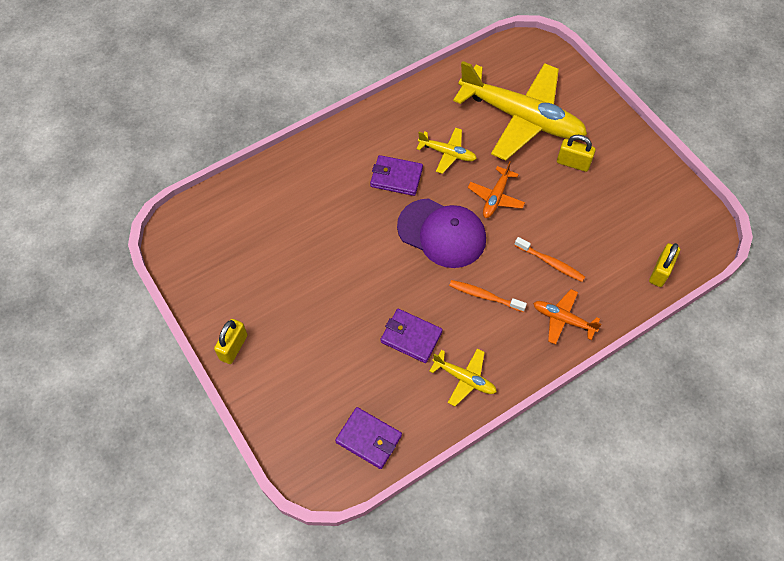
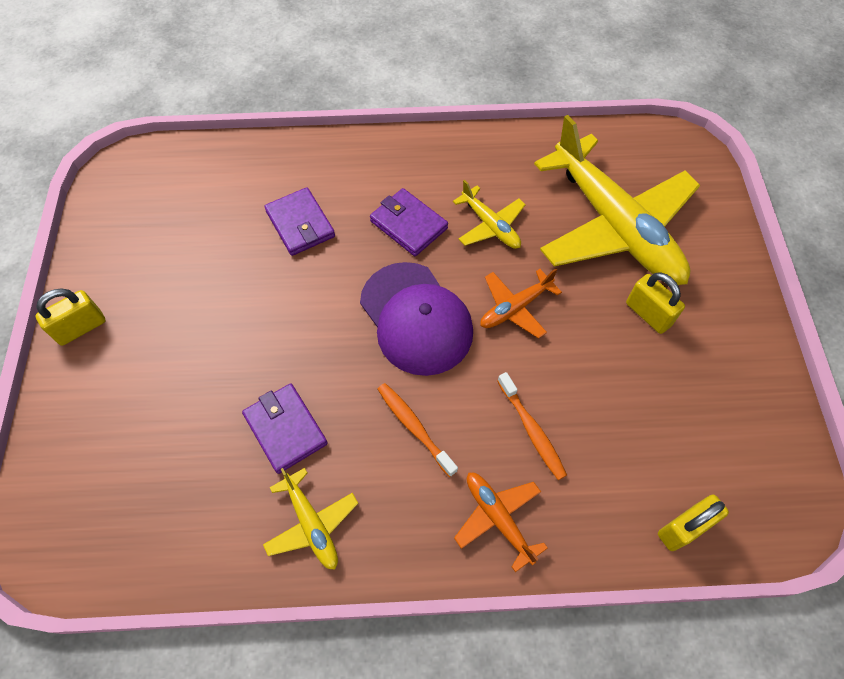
camera: 30 degrees right, 0 degrees up
(369, 439) = (138, 533): purple wallet -> purple wallet (300, 224)

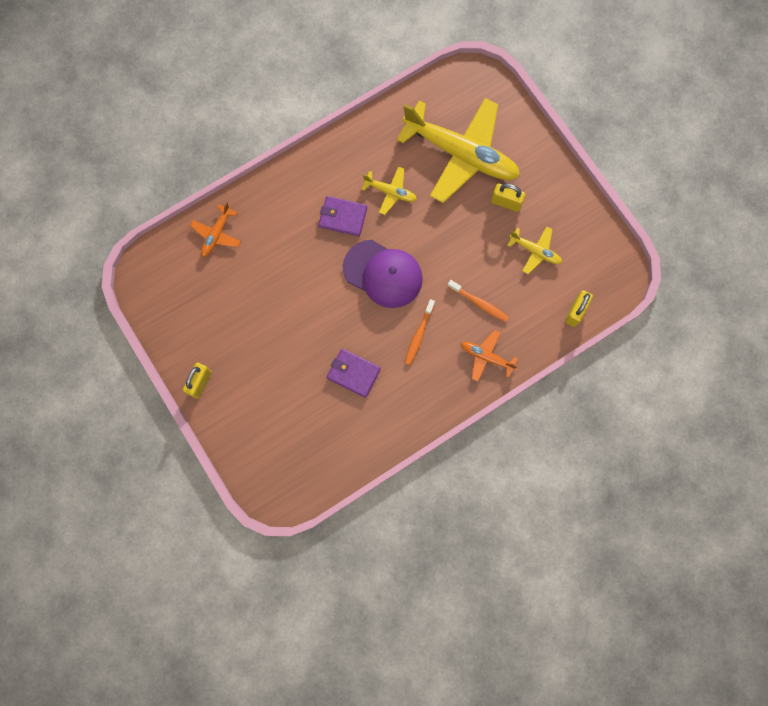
camera: 30 degrees left, 15 degrees up
(300, 224) = (279, 251): purple wallet -> none
(312, 524) = (398, 411): yellow plane -> yellow plane (535, 251)
(414, 427) = (419, 335): orange toothbrush -> orange toothbrush turned 90 degrees counterclockwise
(515, 308) = (433, 238): orange plane -> orange plane (216, 234)

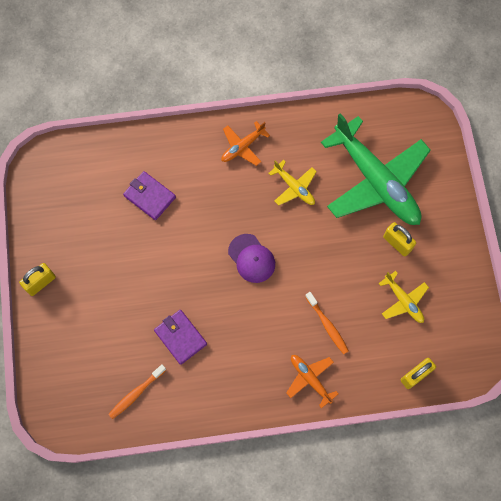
camera: 25 degrees right, 5 degrees down
(216, 234) = (121, 157): orange plane -> orange plane (242, 147)
(343, 217) = (240, 191): purple wallet -> purple wallet (149, 197)
(383, 274) = (251, 258): purple cap -> purple cap, size x0.65
(419, 335) = (257, 329): orange toothbrush -> orange toothbrush (136, 393)
(461, 154) = (376, 181): yellow plane -> green plane

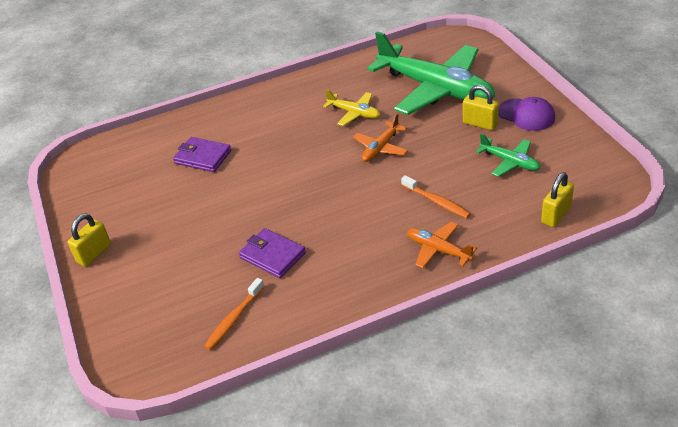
camera: 10 degrees left, 30 degrees down
(242, 147) = (289, 100): orange plane -> orange plane (381, 148)
(251, 258) = (330, 173): purple cap -> purple cap (526, 115)
(403, 301) = (510, 162): yellow plane -> green plane

